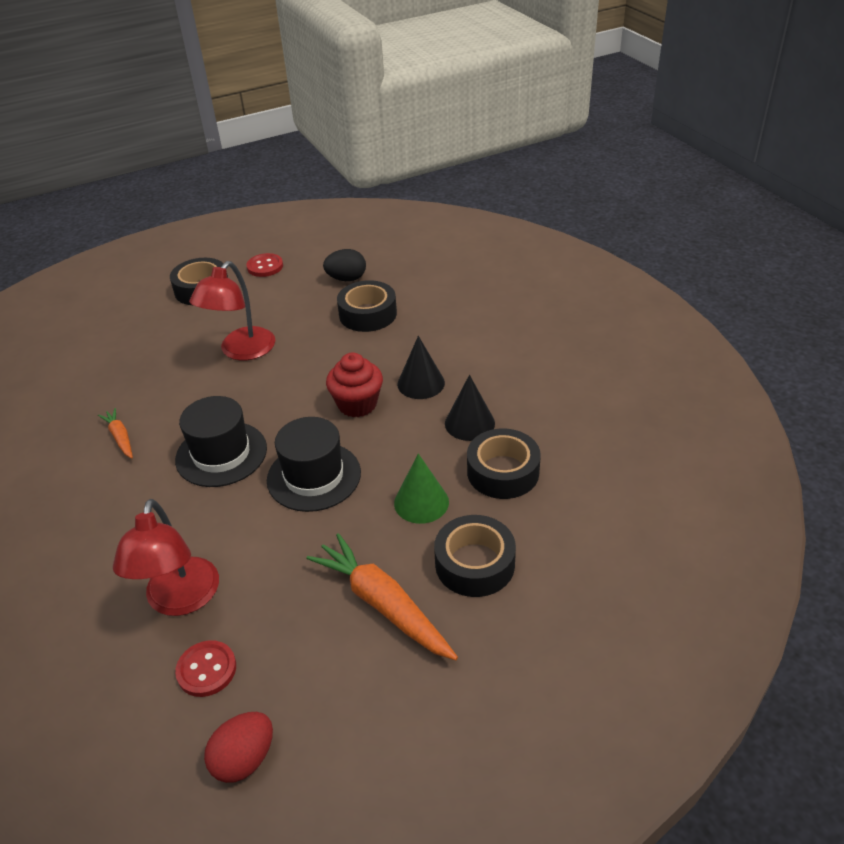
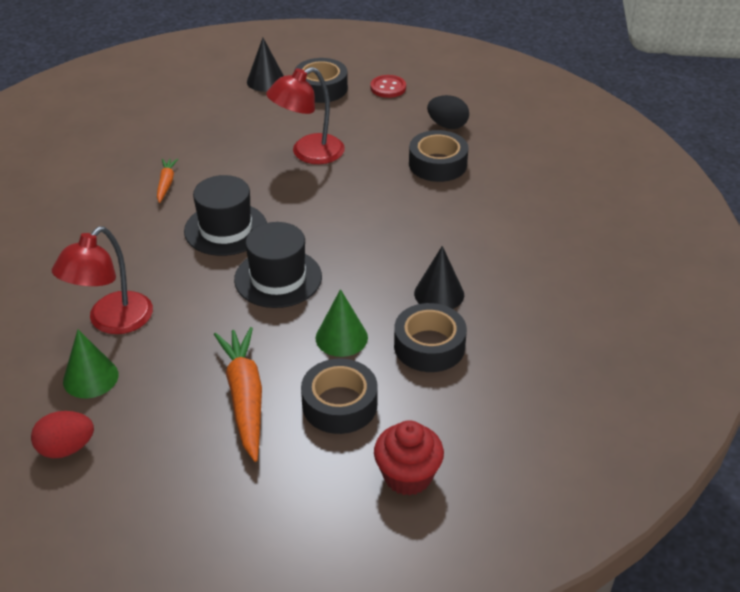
camera: 30 degrees right, 0 degrees up
(206, 670) = (90, 378): red button -> green cone
(357, 404) = (361, 236): red cupcake -> red cupcake (407, 476)
(421, 383) = (429, 242): black cone -> black cone (266, 81)

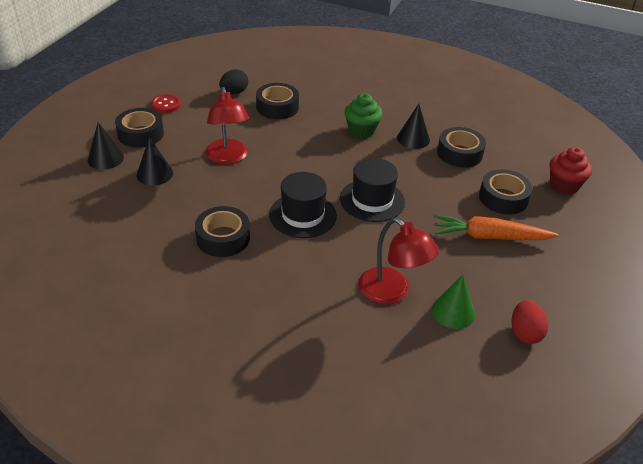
camera: 75 degrees left, 0 degrees up
(166, 184) = (223, 238): orange carrot -> black tape
(254, 115) = (154, 174): none -> black cone
(341, 337) = (442, 185): green cone -> none
(429, 243) = (361, 130): none -> green cupcake

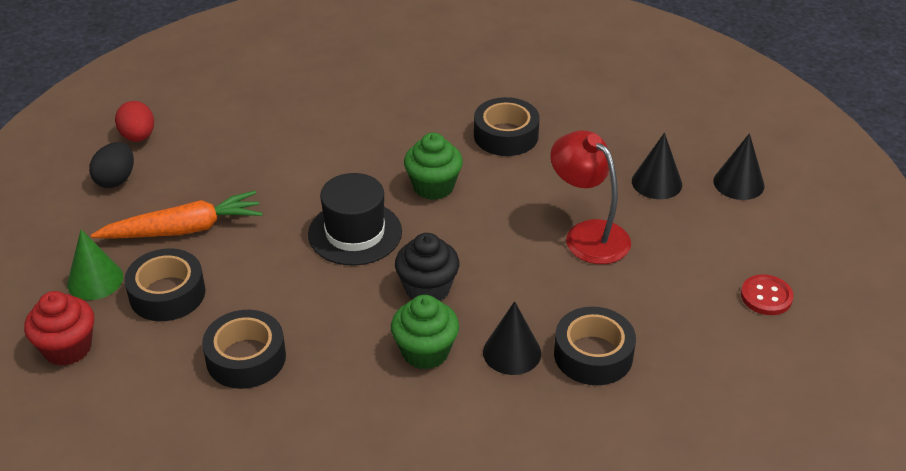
camera: 160 degrees right, 0 degrees up
(140, 134) = (740, 232): black tape -> none
(234, 92) = (690, 362): black egg -> black egg (116, 180)
(302, 215) = (433, 187): black hat -> green cupcake
(343, 157) = (427, 289): none -> black cupcake
(392, 292) = (289, 135): red lamp -> none
(413, 139) = (332, 363): black cone -> black cone (512, 352)
(453, 312) = (218, 135): green cone -> green cone (95, 280)

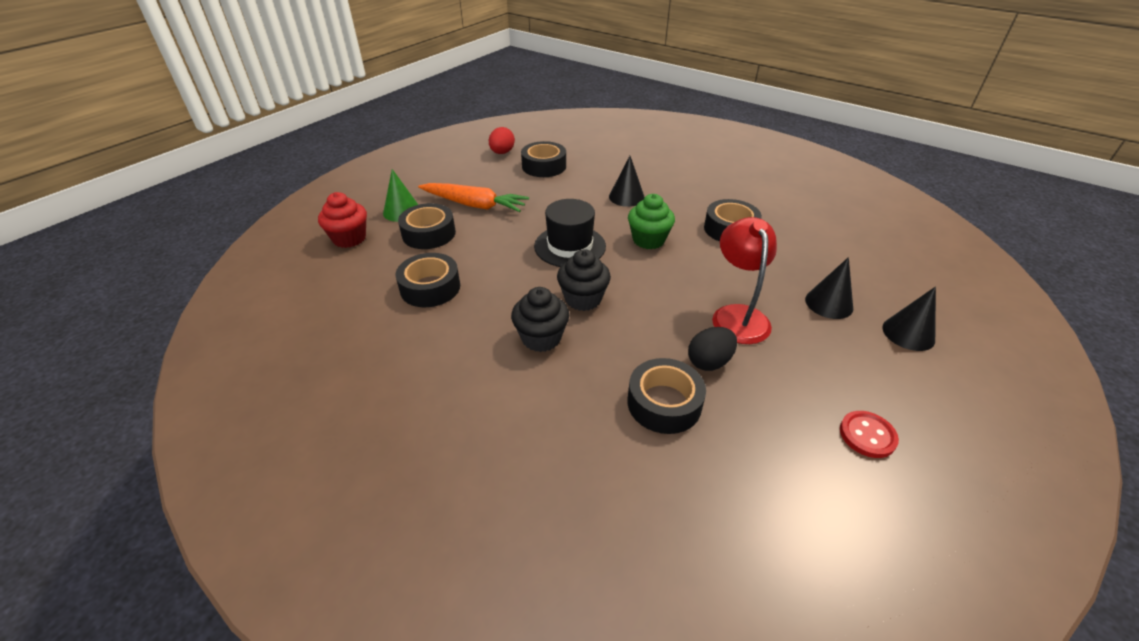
camera: 35 degrees right, 0 degrees up
(116, 180) = (468, 168): black egg -> black egg (709, 362)
(217, 136) = (544, 166): none -> black tape
(425, 352) = (541, 338): green cupcake -> black cupcake
(512, 352) = (601, 369): black cone -> black cone (626, 197)

